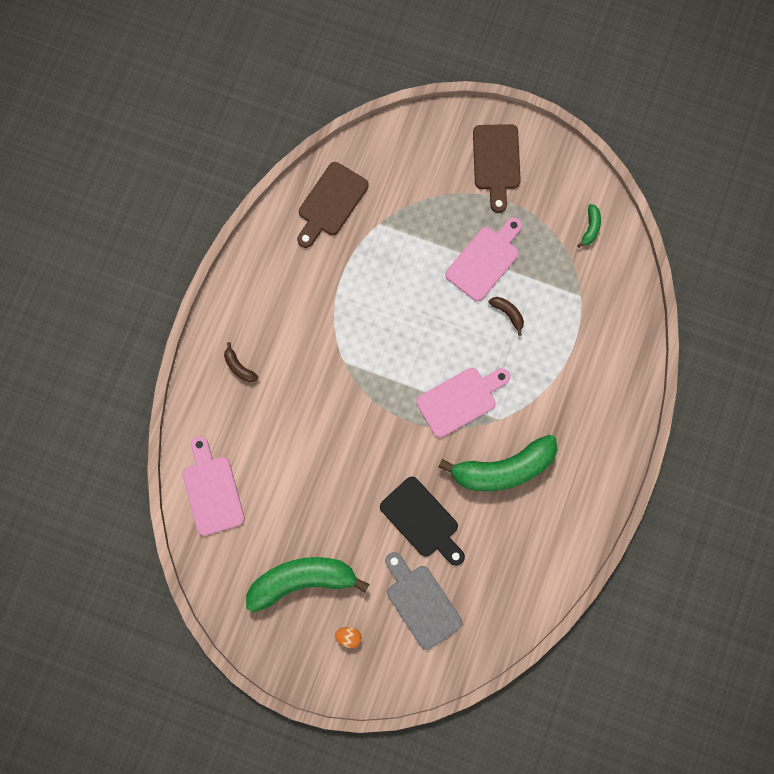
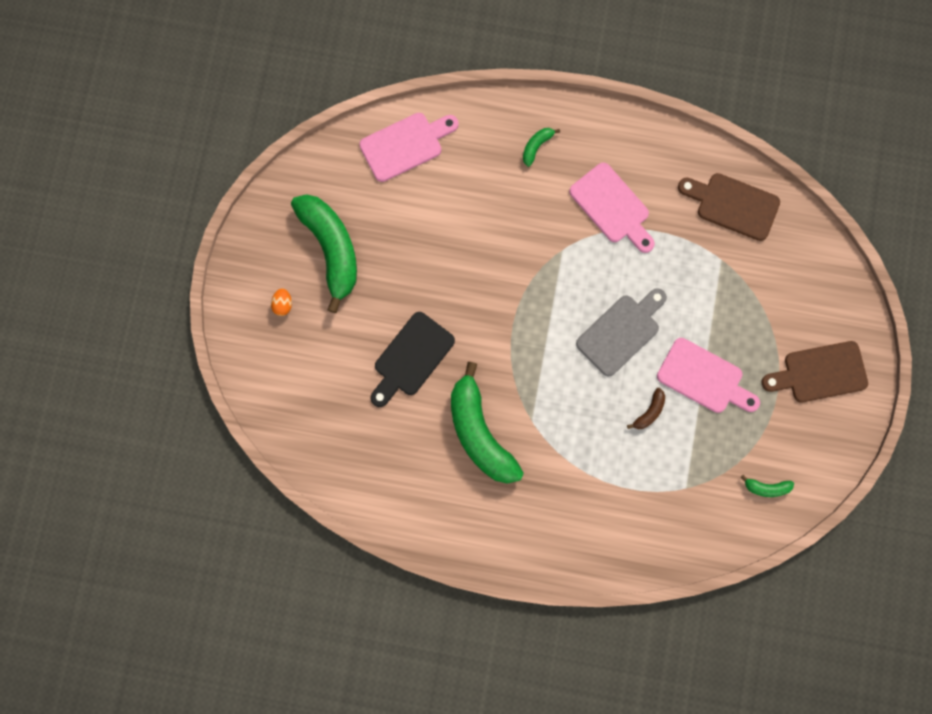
camera: 80 degrees right, 0 degrees up
(239, 367) = (536, 146): brown banana -> green banana
(421, 602) = (327, 370): grey cutting board -> grey cutting board (621, 332)
(460, 399) = (545, 376): pink cutting board -> pink cutting board (612, 207)

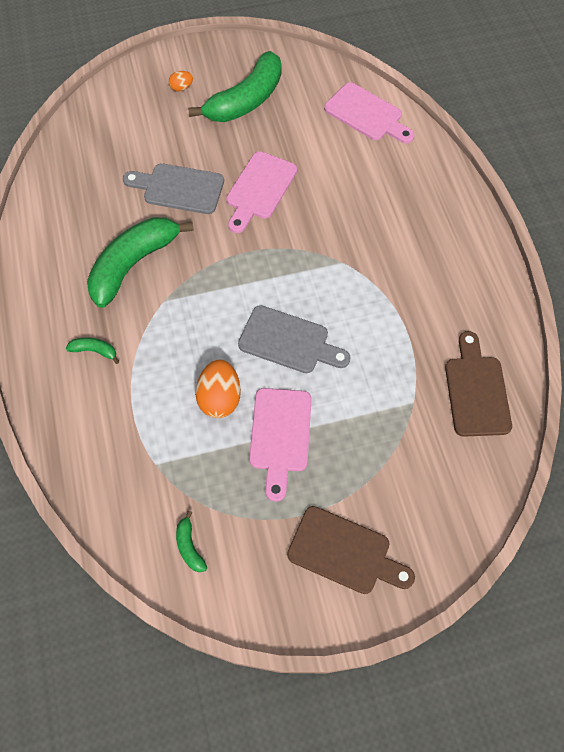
camera: 65 degrees right, 15 degrees down
(411, 358) = (179, 188): black cutting board -> grey cutting board
(536, 146) = (427, 205): green banana -> green banana (95, 351)
(612, 207) = (408, 286): pink cutting board -> pink cutting board (259, 189)
(649, 412) = (220, 398): brown banana -> orange egg
(820, 373) = (345, 552): brown cutting board -> brown cutting board turned 150 degrees clockwise

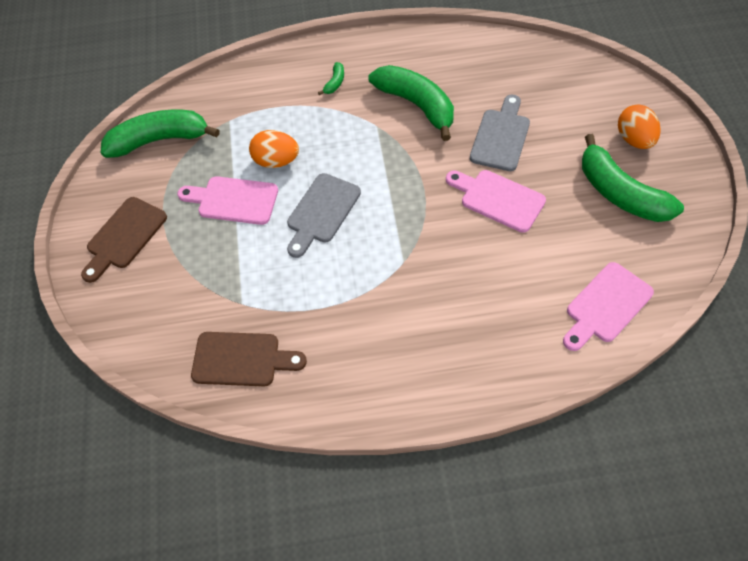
camera: 100 degrees right, 5 degrees down
(181, 88) = (634, 140): orange egg -> orange egg, size x1.91
(189, 546) = (159, 140): green banana -> green banana, size x2.43

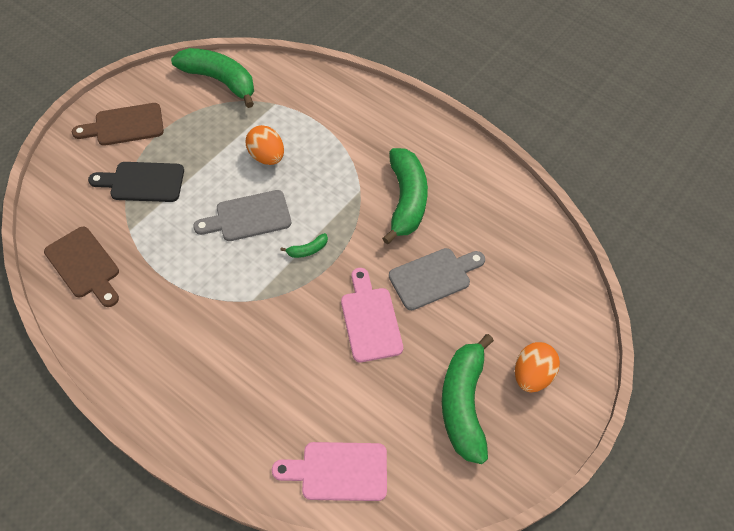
camera: 40 degrees right, 0 degrees up
(202, 262) = (142, 182): none -> black cutting board
(233, 200) = (209, 159): pink cutting board -> none
(335, 83) = (373, 136): green banana -> green banana (307, 250)

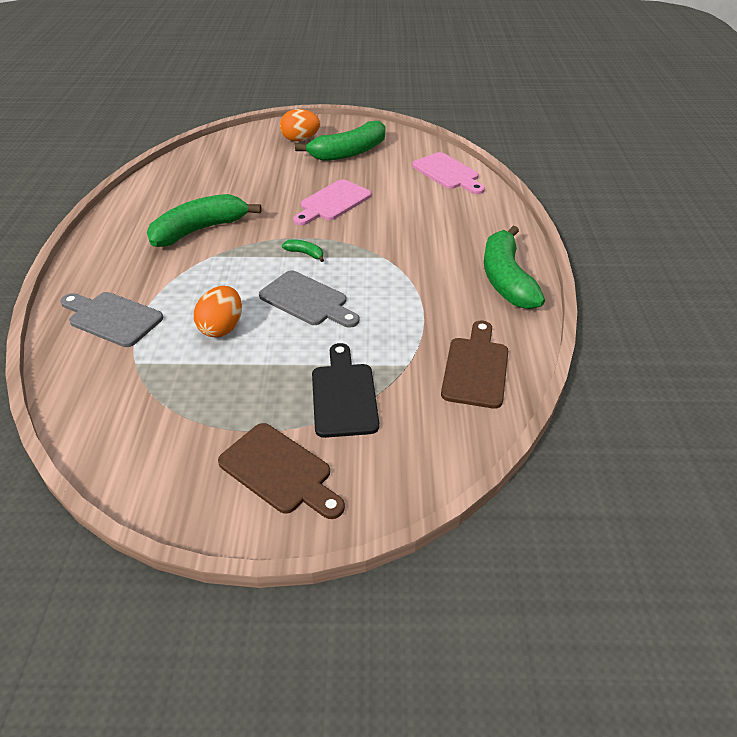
camera: 125 degrees left, 15 degrees down
(142, 182) = (343, 395): black cutting board -> black cutting board turned 150 degrees counterclockwise
(220, 81) = (127, 432): green banana -> green banana (506, 279)
(433, 277) = (265, 192): grey cutting board -> grey cutting board (112, 318)

